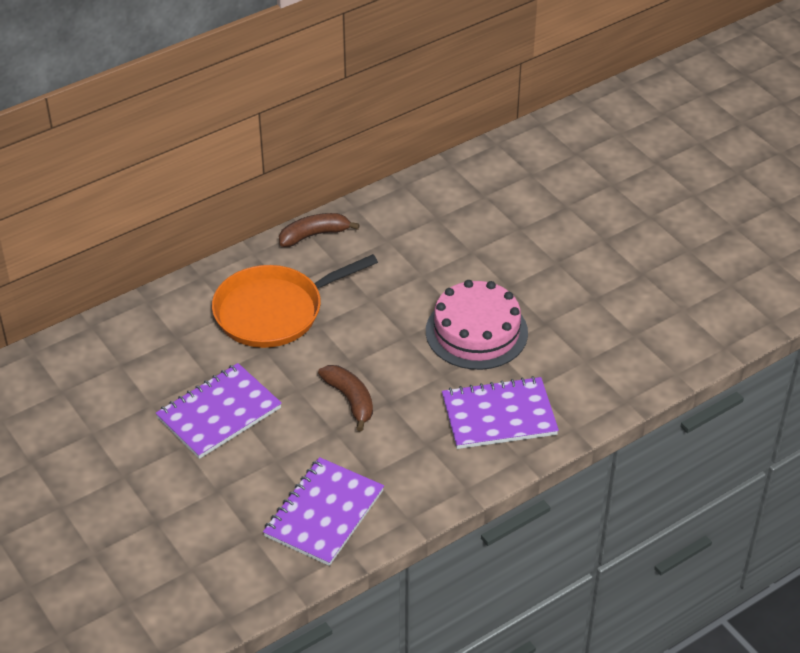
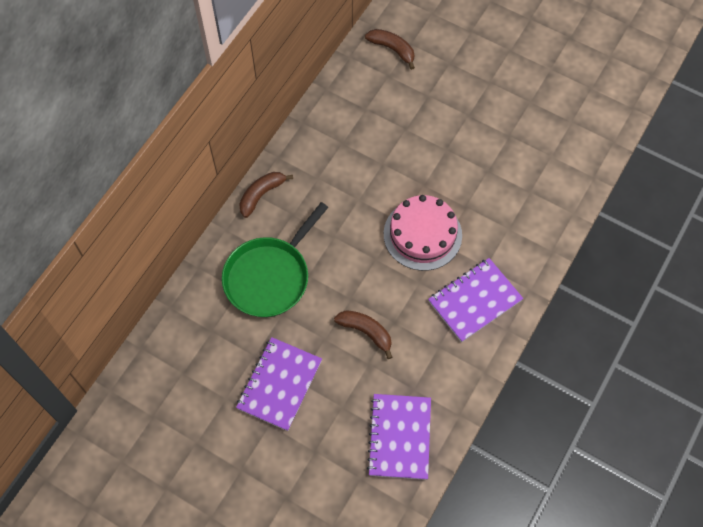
camera: 25 degrees left, 20 degrees up
(274, 311) = (269, 277): orange pan -> green pan
(551, 152) = (392, 49): none -> brown banana

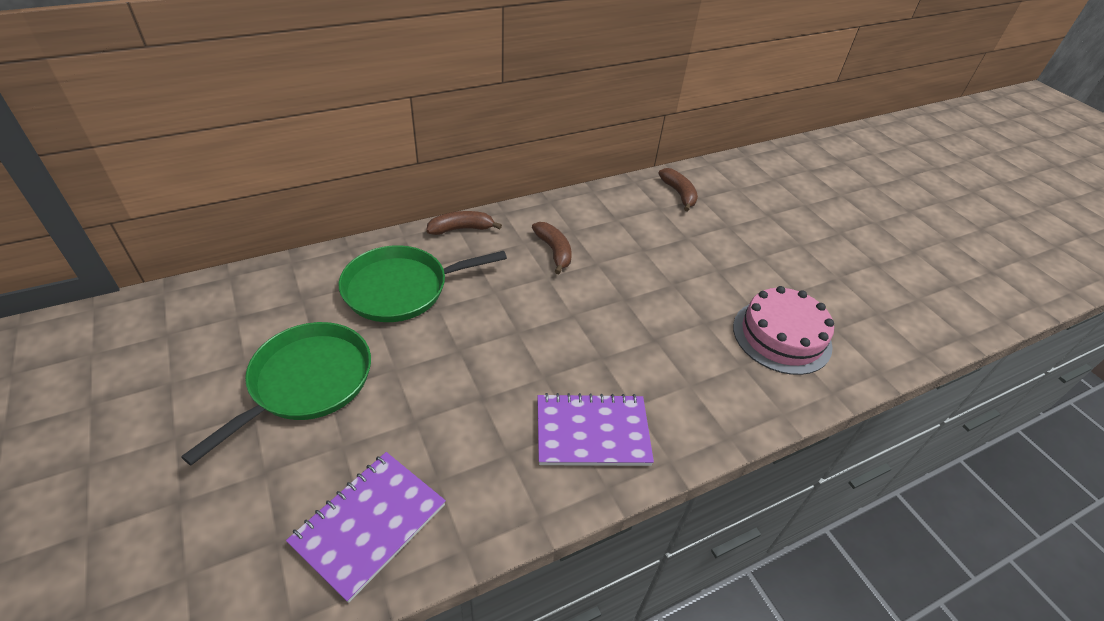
camera: 30 degrees right, 20 degrees down
(279, 384) = (307, 382): purple notebook -> green pan
(366, 332) = (443, 389): brown banana -> brown banana (554, 251)
(422, 234) = (586, 338): pink cake -> pink cake (781, 336)

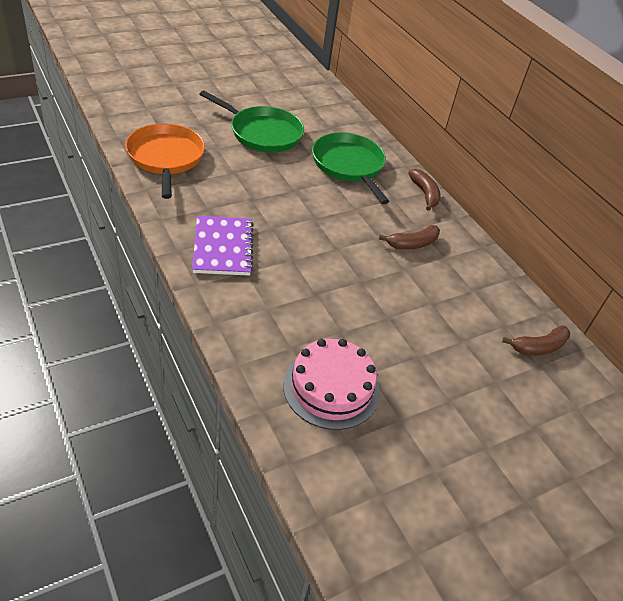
camera: 85 degrees right, 0 degrees up
(369, 524) = (166, 158): purple notebook -> orange pan

